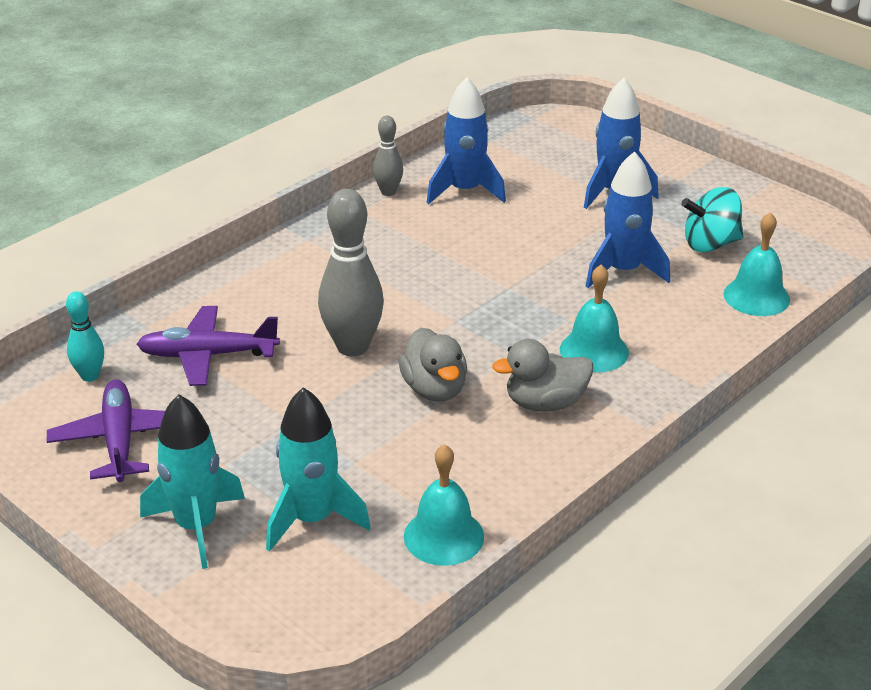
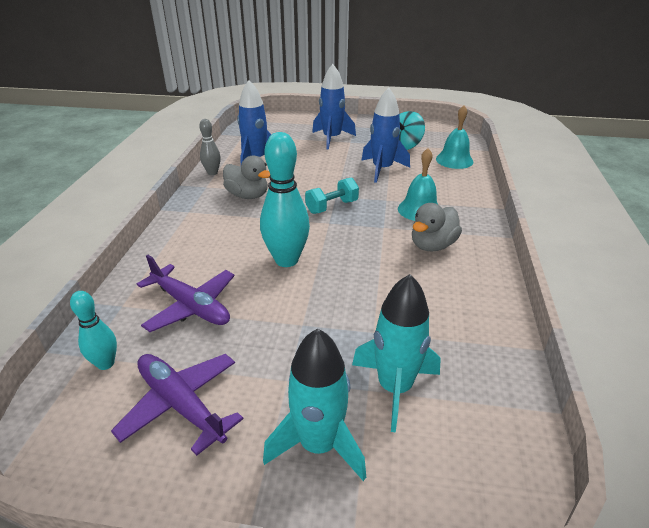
camera: 35 degrees left, 0 degrees up
(207, 355) = (191, 306): purple plane -> purple plane turned 105 degrees counterclockwise
(352, 347) = (286, 260): grey bowling pin -> turquoise bowling pin
(434, 389) = (365, 264): grey duck -> grey duck (248, 195)
(443, 536) = (486, 352): turquoise bell -> none
(483, 300) = (332, 207): none -> turquoise dumbbell

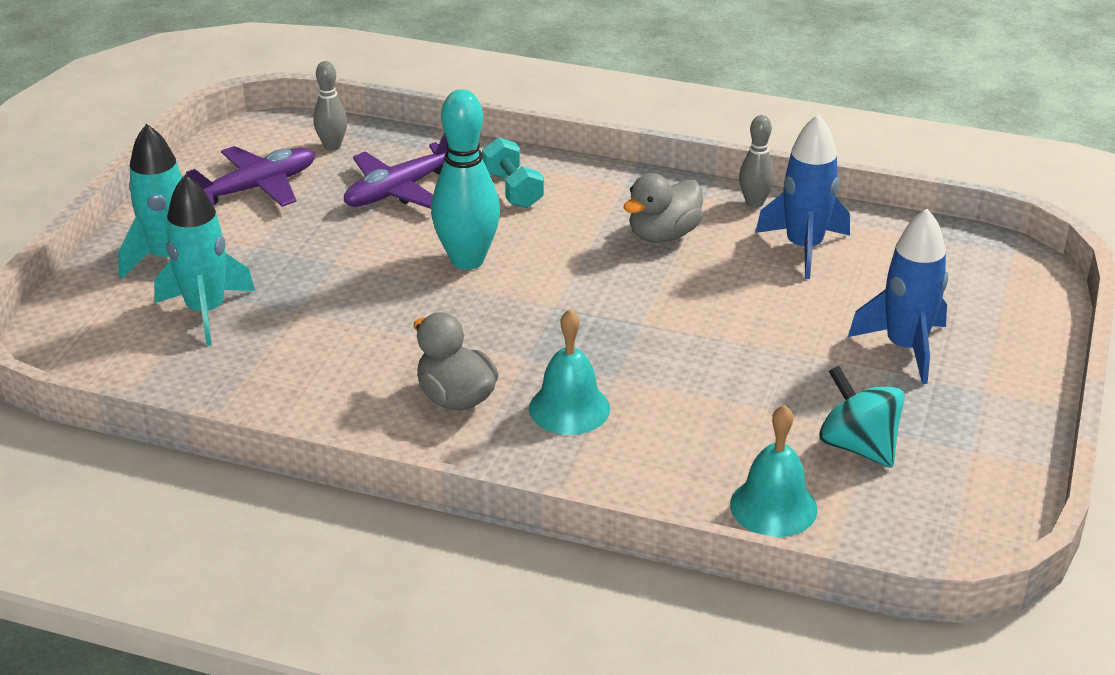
camera: 100 degrees right, 0 degrees up
(105, 363) = (332, 146): turquoise bowling pin -> grey bowling pin
(332, 207) = (604, 314): turquoise dumbbell -> turquoise dumbbell (513, 190)
(382, 169) = (740, 393): blue rocket -> none

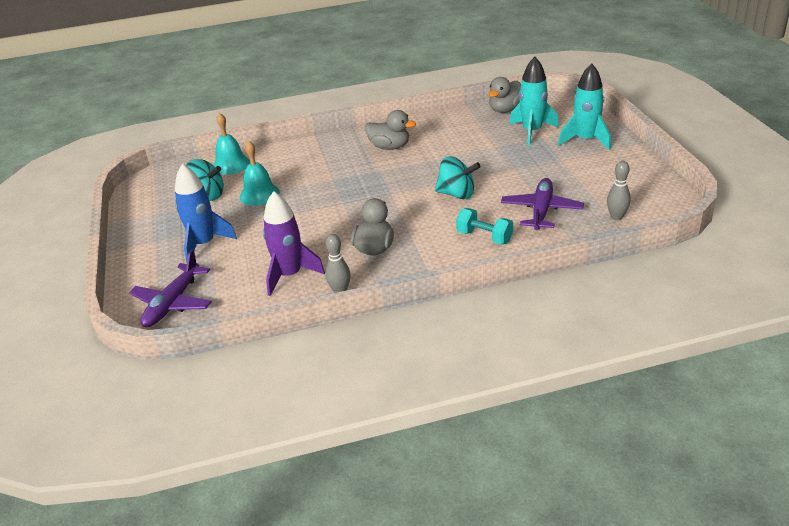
camera: 150 degrees right, 0 degrees up
(164, 380) = (505, 110): none -> grey duck
(257, 188) = (609, 181): purple plane -> purple plane (173, 303)
(467, 260) = (457, 194): turquoise bowling pin -> turquoise spinning top
(569, 408) = (340, 161): turquoise bell -> turquoise bell (259, 194)
(803, 248) = (290, 275): blue rocket -> purple rocket

